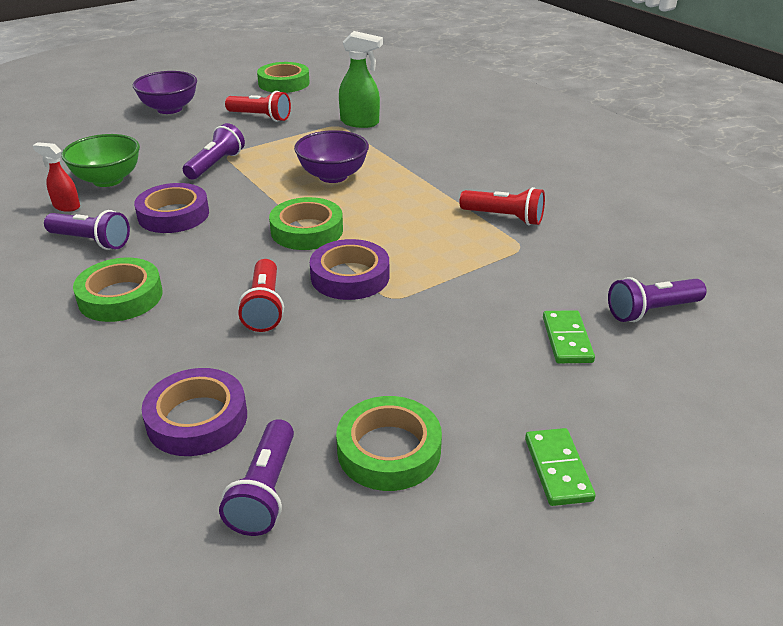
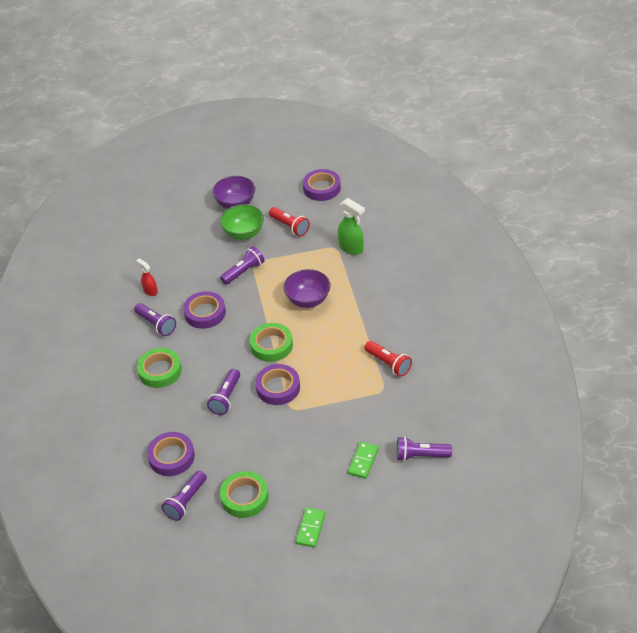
camera: 25 degrees right, 10 degrees up
(108, 180) = (178, 272): green bowl -> green bowl (243, 233)
(264, 307) = (226, 398): red flashlight -> purple flashlight
(284, 83) = (322, 188): green tape -> purple tape

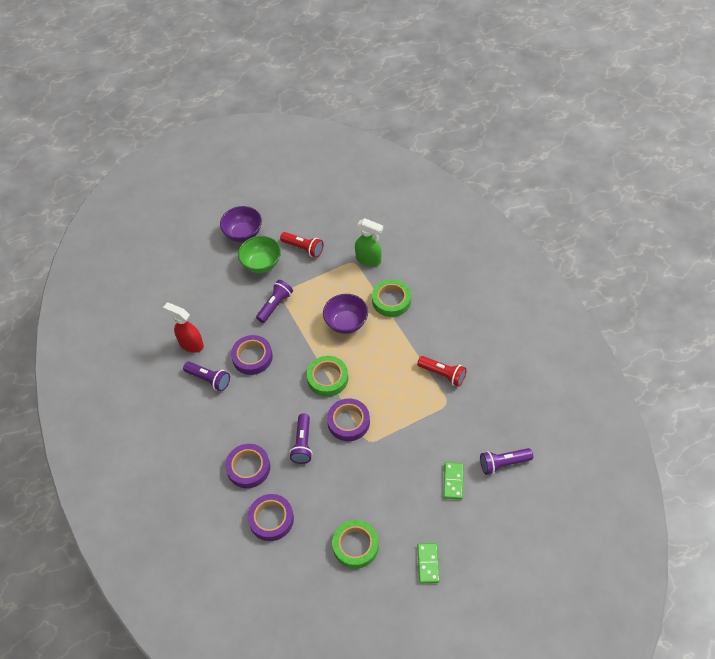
camera: 15 degrees left, 10 degrees up
(150, 291) = (191, 344): red spray bottle -> red spray bottle, size x1.59
(160, 371) = (229, 429): green tape -> green tape (391, 300)
(186, 501) = (301, 563): purple flashlight -> none
(322, 188) = (320, 202): purple tape -> purple tape (248, 468)

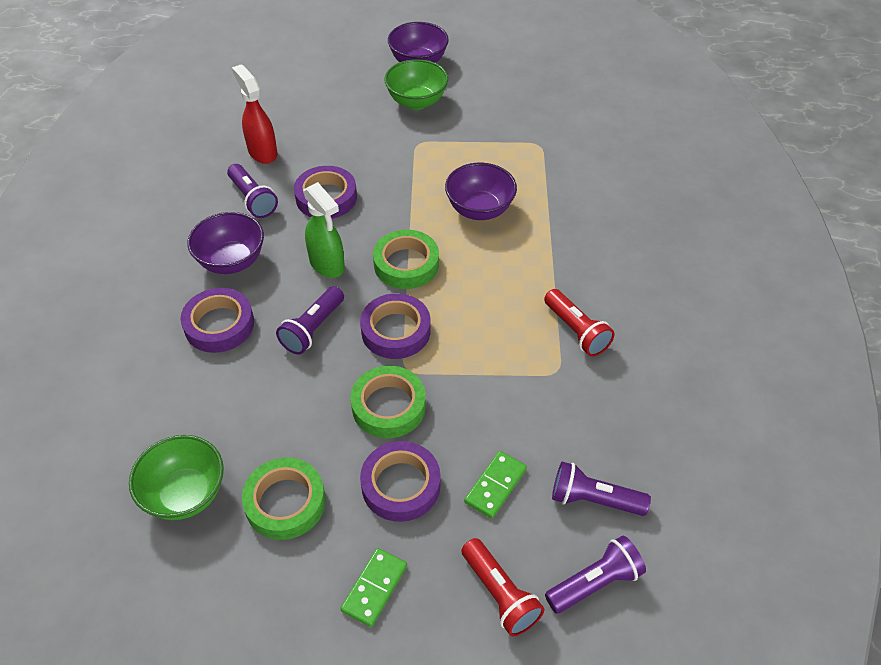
camera: 25 degrees right, 5 degrees down
(226, 425) = (232, 261): none -> purple bowl
(271, 519) = (198, 404): purple tape -> purple tape (401, 485)
(275, 305) = (400, 152): purple flashlight -> purple flashlight (595, 583)
(301, 569) = (185, 494): none -> green bowl
(303, 248) = (483, 105): red flashlight -> red flashlight (500, 594)
(369, 260) = (562, 150): green spray bottle -> green spray bottle (327, 265)
(391, 300) = (561, 208): green tape -> green tape (388, 406)

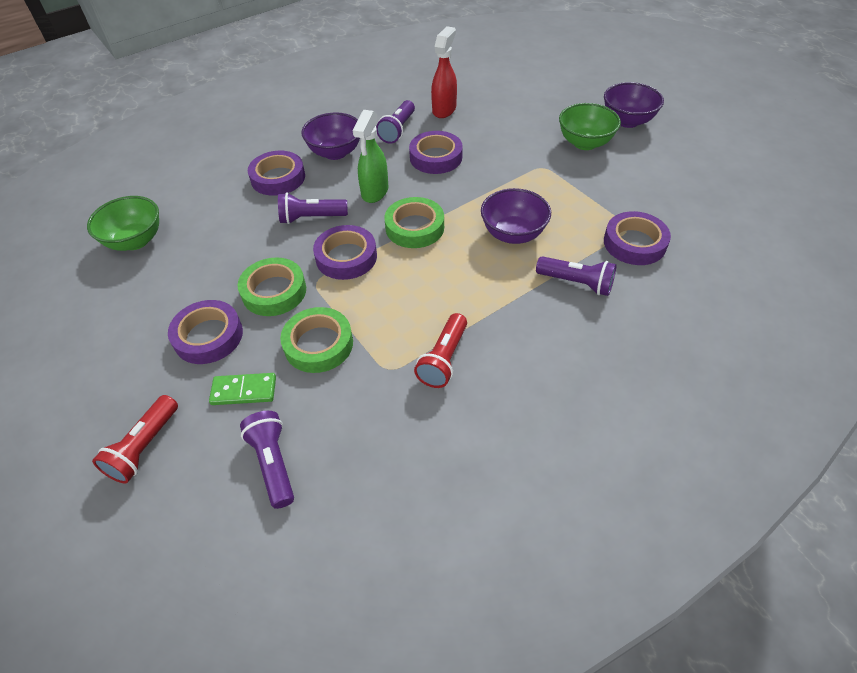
camera: 55 degrees right, 0 degrees up
(285, 502) = (157, 287): green tape -> green tape (318, 344)
(374, 588) = (112, 370): green domino -> none
(558, 152) = (634, 243): none -> purple tape
(595, 583) = (189, 507): purple flashlight -> purple flashlight (576, 283)

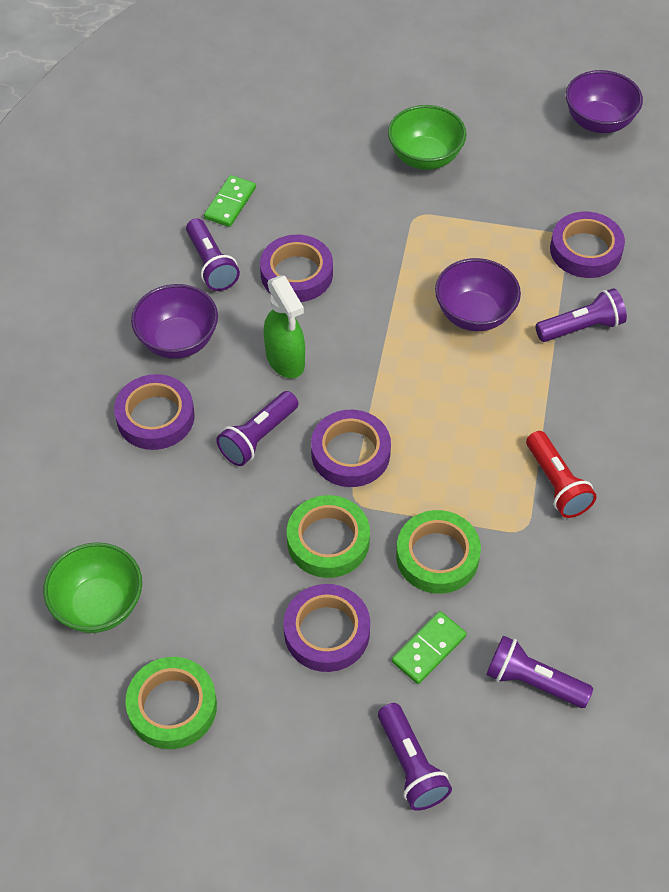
camera: 45 degrees left, 5 degrees up
(144, 447) = (411, 765): red flashlight -> purple flashlight
(414, 227) = (376, 372): green tape -> green tape (172, 706)
(444, 109) = (230, 203): red spray bottle -> green domino
(627, 121) = (436, 101): purple bowl -> purple bowl (598, 122)

